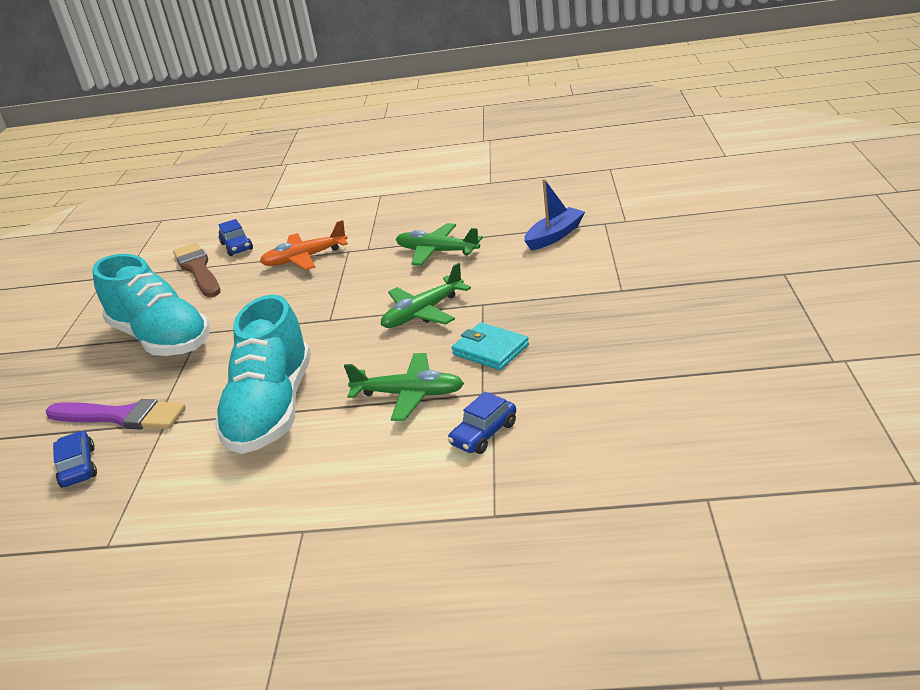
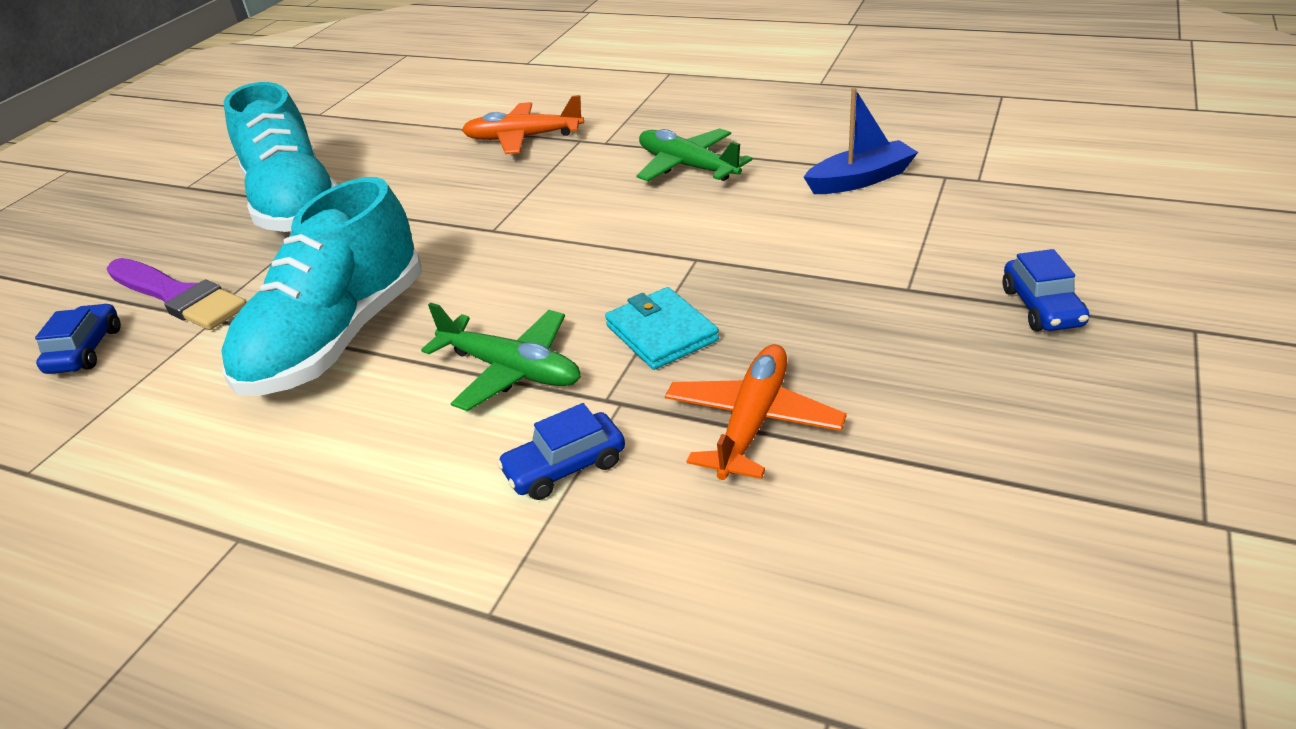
camera: 20 degrees right, 5 degrees up
(198, 269) = (398, 125): brown brush -> none
(237, 246) = (460, 105): blue car -> blue car (1042, 307)
(423, 312) = (611, 251): green plane -> none
(578, 380) = (752, 422): none -> orange plane

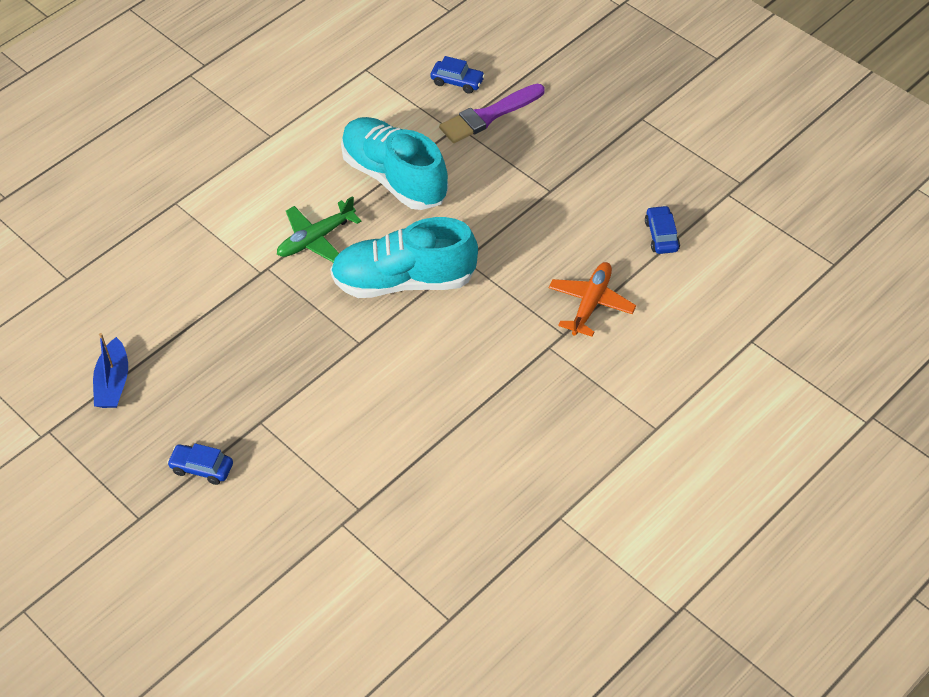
camera: 110 degrees right, 15 degrees up
(295, 205) = (571, 170): turquoise shoe -> turquoise shoe (404, 281)
(565, 467) = (233, 242): blue car -> blue car (661, 236)
(661, 333) = (301, 304): turquoise wallet -> none
(687, 166) = (476, 379): green plane -> none
(752, 422) = (212, 314): orange plane -> none
(860, 179) = (389, 462): blue boat -> blue boat (113, 383)

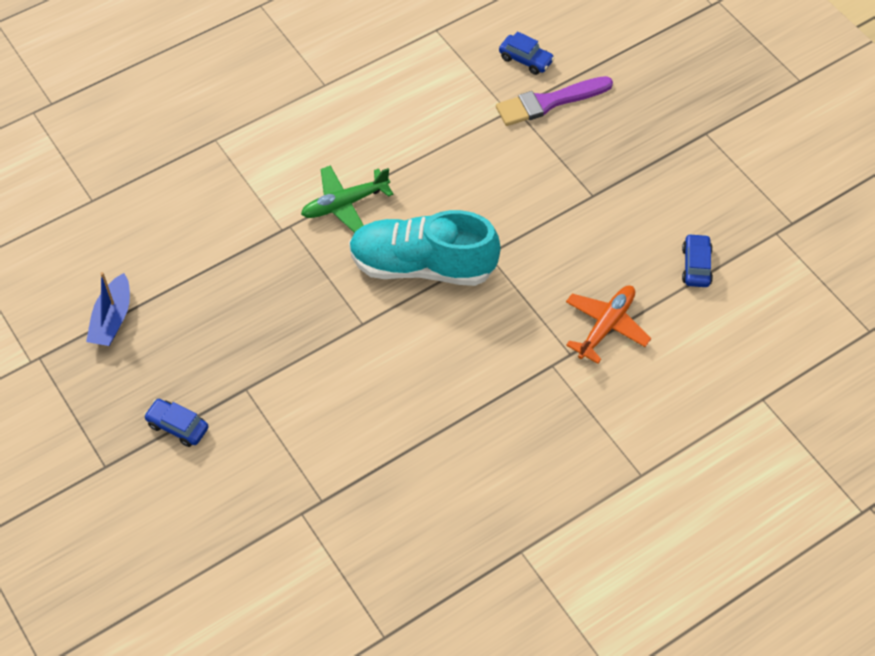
camera: 10 degrees right, 5 degrees up
(394, 177) = (438, 152): turquoise shoe -> none

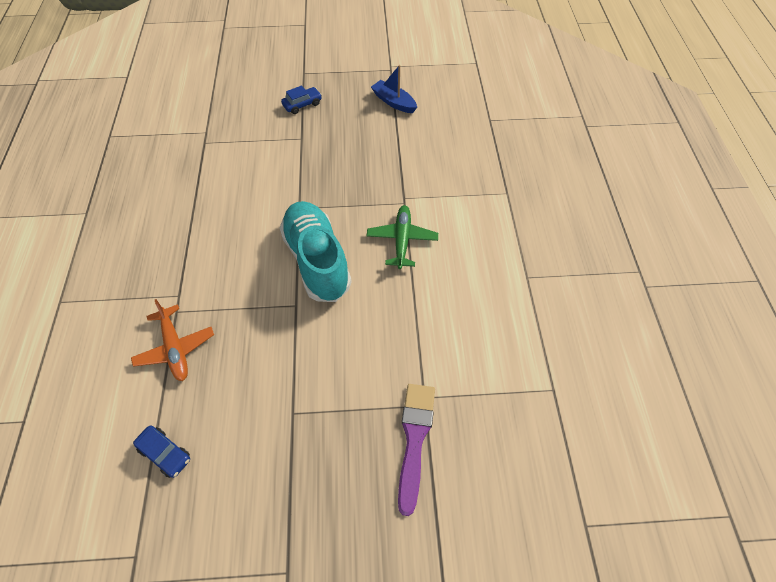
camera: 120 degrees right, 0 degrees up
(422, 265) = (317, 260): turquoise shoe -> turquoise shoe turned 60 degrees counterclockwise
(526, 60) = (477, 449): blue car -> none

